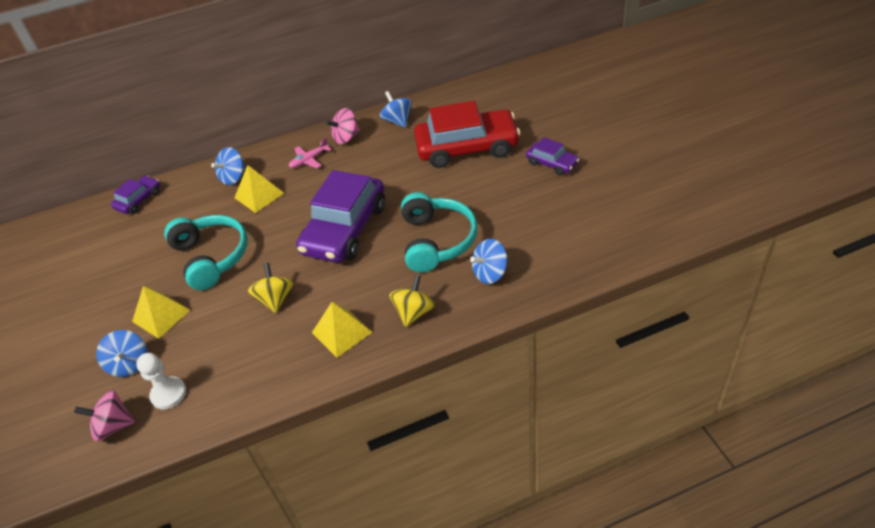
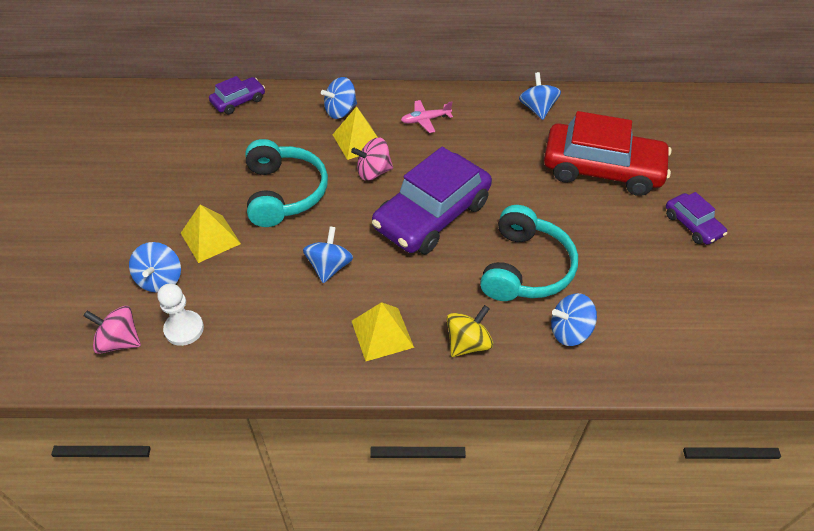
camera: 15 degrees right, 5 degrees up
(275, 299) = (329, 267): yellow spinning top -> blue spinning top
(346, 138) = (474, 108): pink spinning top -> pink spinning top (373, 172)

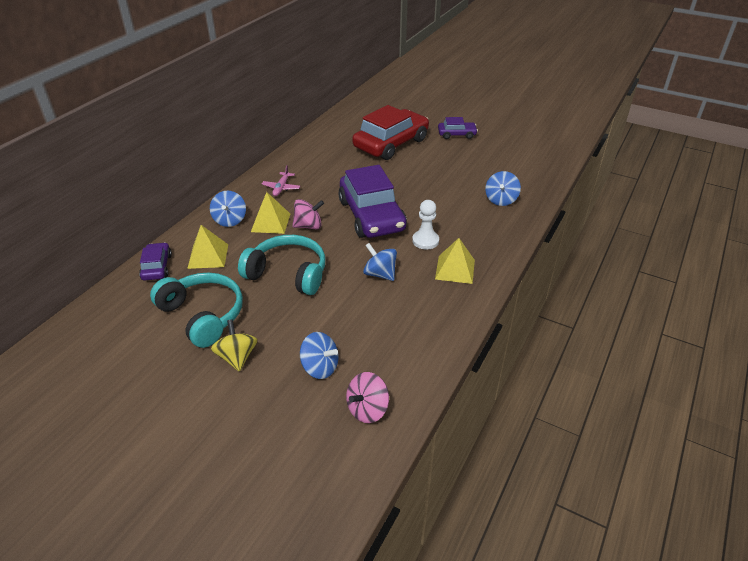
camera: 60 degrees left, 10 degrees down
(184, 329) = (382, 366): white pawn -> white pawn (425, 241)
(210, 238) = (300, 326): yellow pyramid -> yellow pyramid (208, 256)
(373, 172) = (308, 226): pink spinning top -> pink spinning top turned 120 degrees counterclockwise
(467, 343) = (485, 238): yellow spinning top -> yellow spinning top (237, 357)
(525, 268) = (444, 197): turquoise headphones -> turquoise headphones (203, 315)
(537, 109) = (318, 144): blue spinning top -> none

